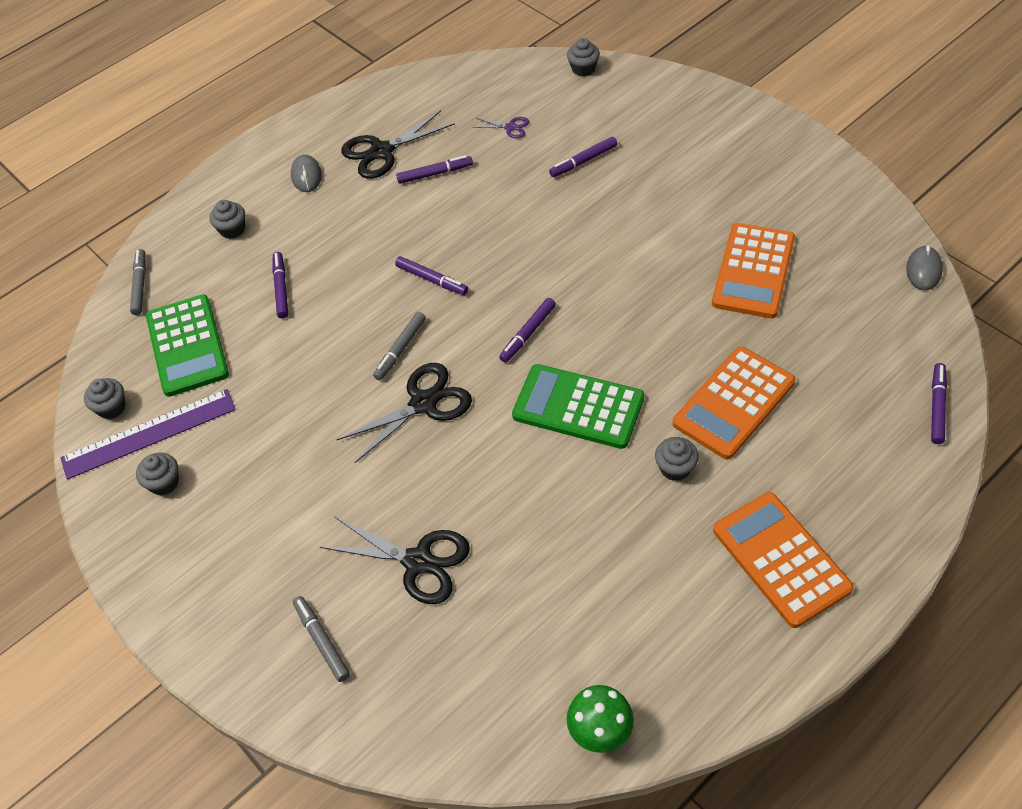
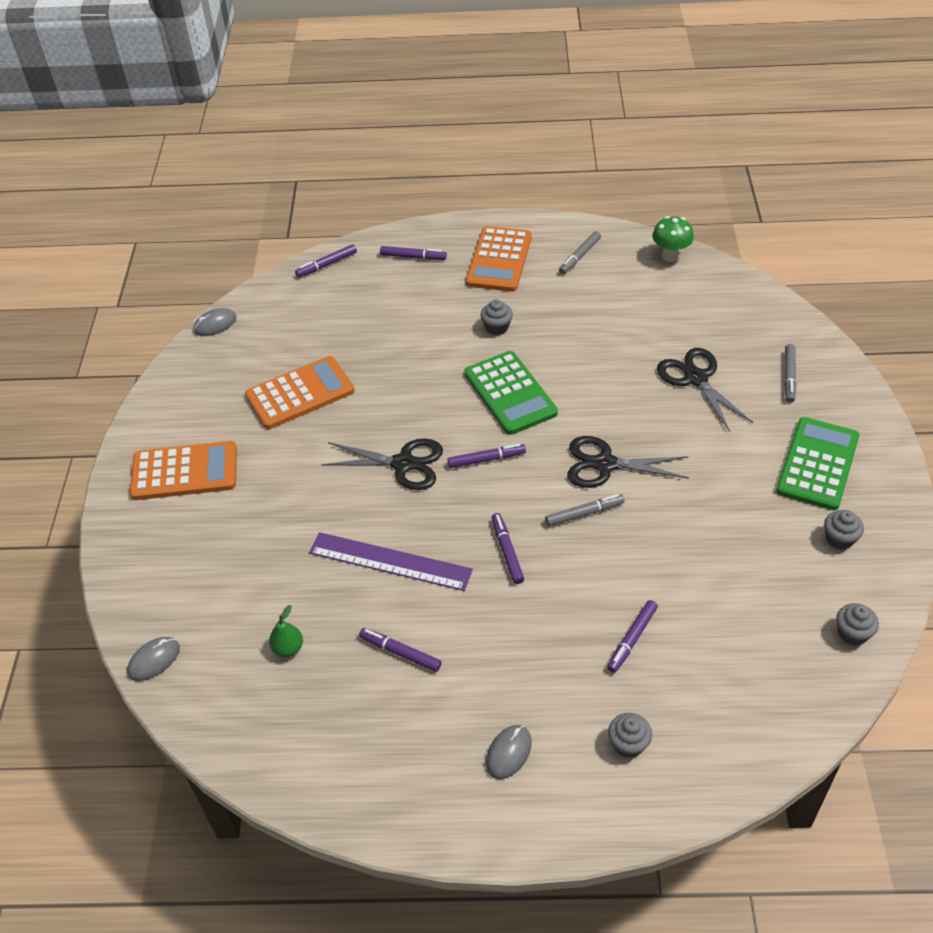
camera: 140 degrees left, 5 degrees down
(140, 285) = (759, 748): grey marker -> grey marker (580, 256)
(149, 433) = (831, 587): purple ruler -> purple ruler (390, 561)
(187, 346) = (752, 644): green calculator -> green calculator (817, 464)
(382, 151) = (416, 721): black scissors -> black scissors (403, 464)
(510, 127) = (288, 648): purple scissors -> green pear
(583, 69) = (154, 660): grey cupcake -> grey mouse
(583, 161) = (281, 563): purple marker -> purple marker (413, 257)
(733, 403) = (421, 335): orange calculator -> orange calculator (184, 472)

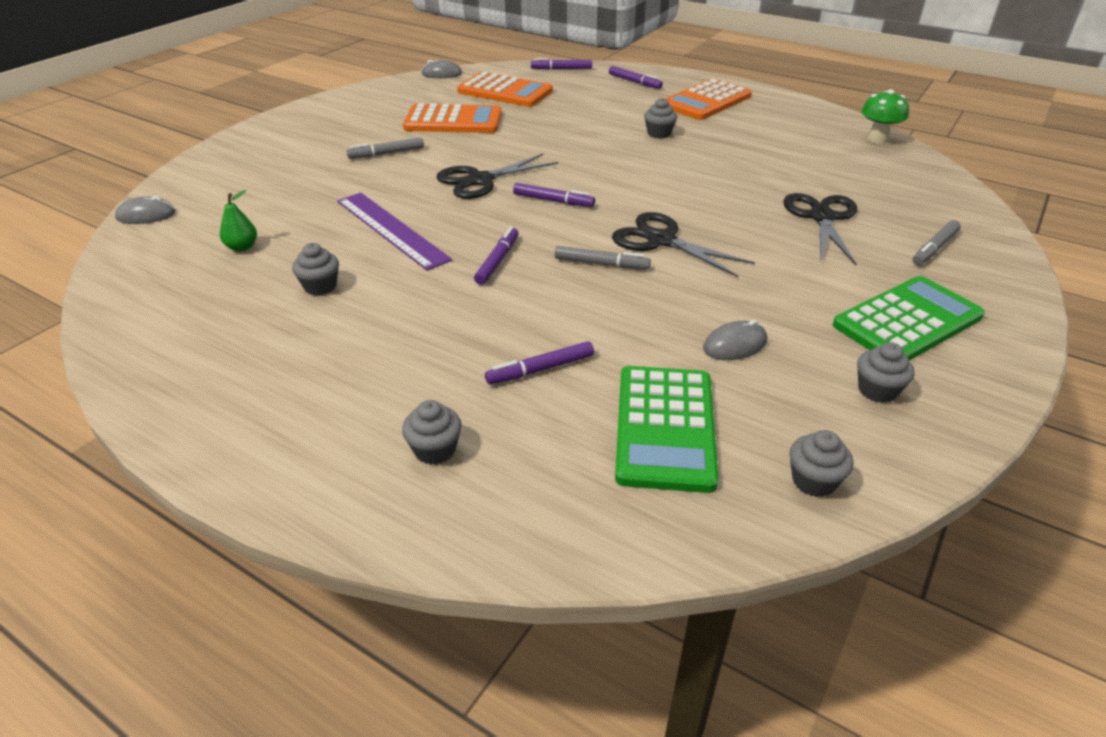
camera: 30 degrees right, 10 degrees down
(184, 472) = (316, 132): orange calculator -> orange calculator (505, 91)
(400, 652) = (320, 286): purple marker -> grey cupcake
(403, 464) = (480, 180): black scissors -> black scissors turned 105 degrees clockwise
(508, 753) = (313, 397): grey mouse -> grey mouse (735, 345)
(510, 393) = (624, 171): green calculator -> green calculator (665, 427)
(580, 256) = (784, 117): grey marker -> grey marker (386, 154)

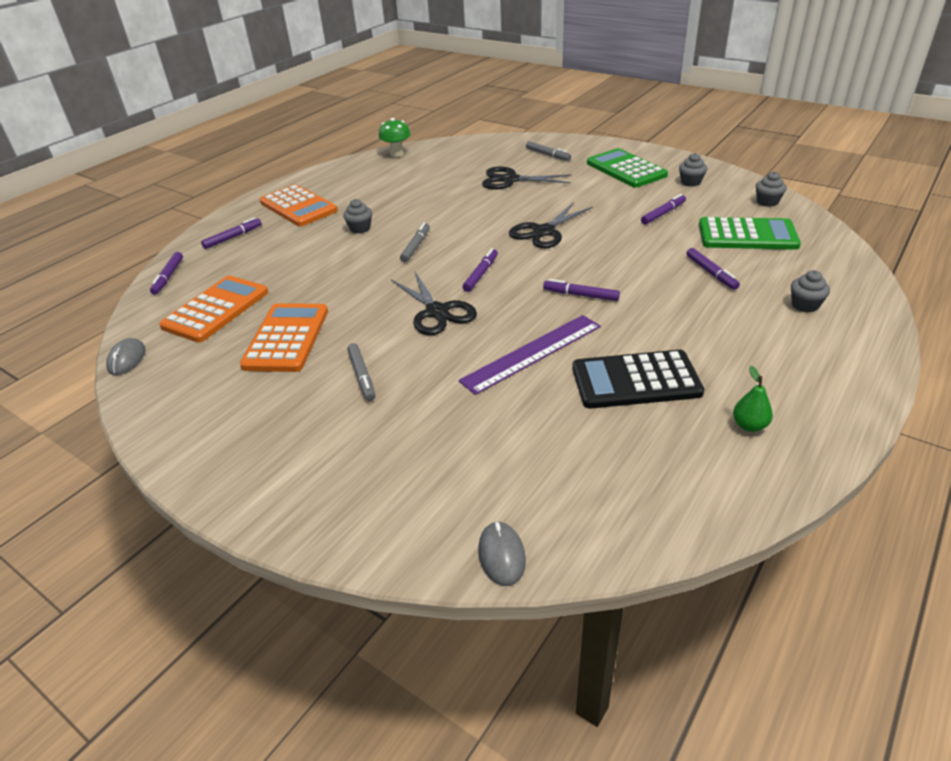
camera: 85 degrees left, 0 degrees up
(242, 247) = (573, 446): green pear -> green pear (749, 425)
(320, 286) = (635, 380): grey cupcake -> black calculator
(601, 264) = (579, 253): grey marker -> grey marker (416, 246)
(735, 345) = (663, 213): grey mouse -> purple marker

